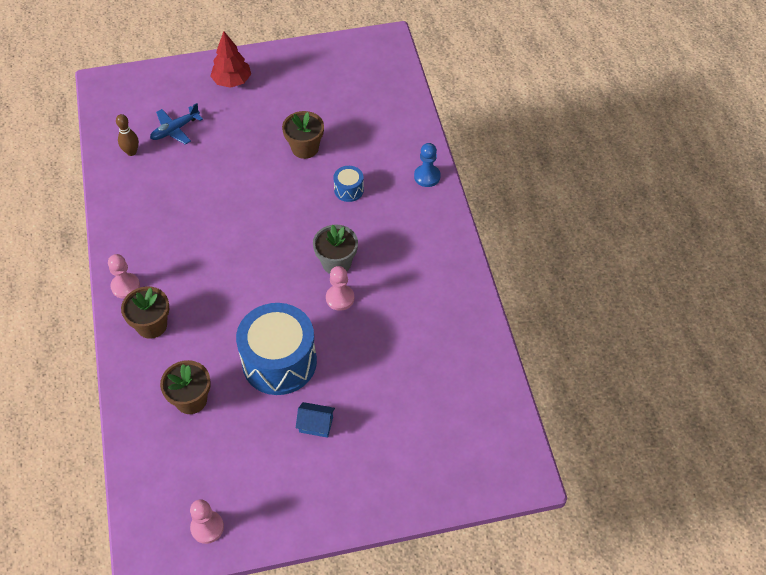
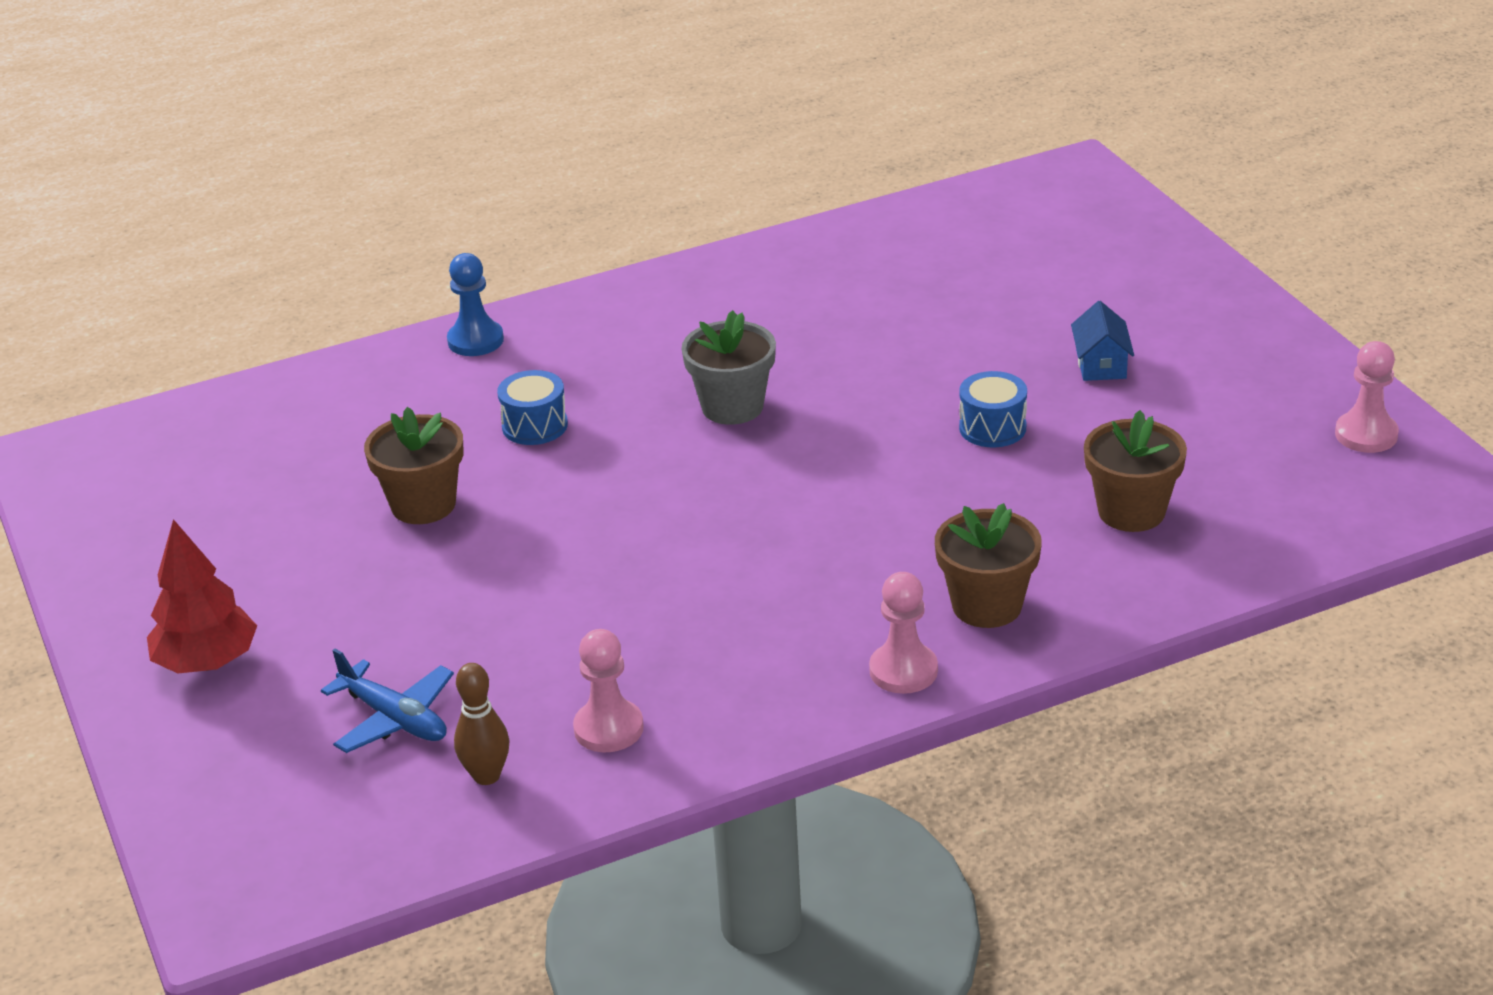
camera: 100 degrees left, 20 degrees down
(279, 361) = (992, 428): blue drum -> blue drum, size x0.44
(340, 298) = (816, 388): pink pawn -> pink pawn (608, 728)

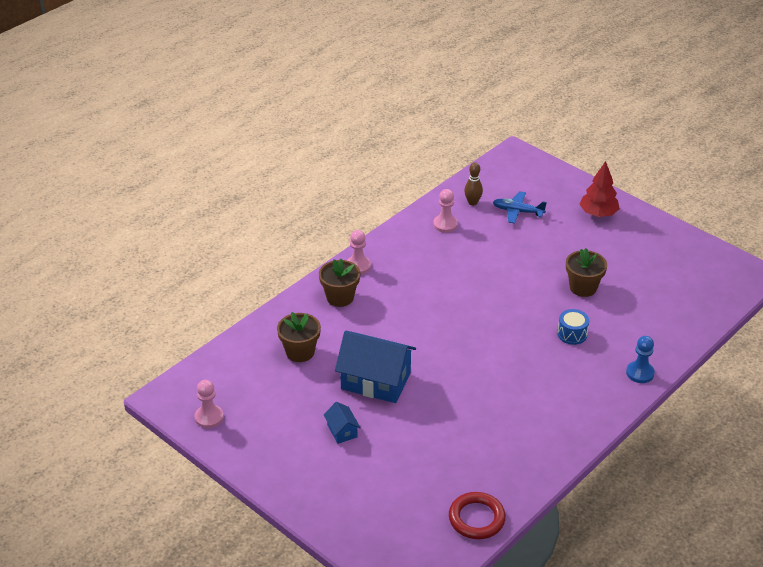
camera: 155 degrees right, 5 degrees up
(732, 407) = (495, 364): grey flower pot -> none
(930, 218) = (476, 518): none -> red ring
(992, 428) = (376, 381): blue drum -> blue house

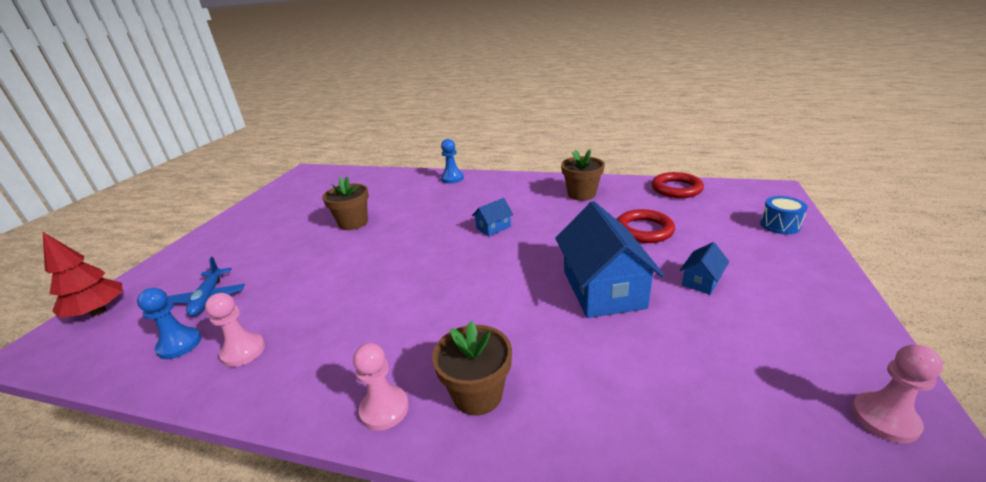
camera: 115 degrees left, 10 degrees down
(300, 352) = (633, 381): brown flower pot -> brown flower pot (581, 194)
(425, 446) = (644, 230): none -> red ring
(472, 202) = (179, 344): brown bowling pin -> blue pawn
(505, 363) = (493, 227): none -> blue house
(572, 334) = (426, 211): blue drum -> blue drum (779, 225)
(598, 213) = (216, 247): red tree -> red tree (98, 311)

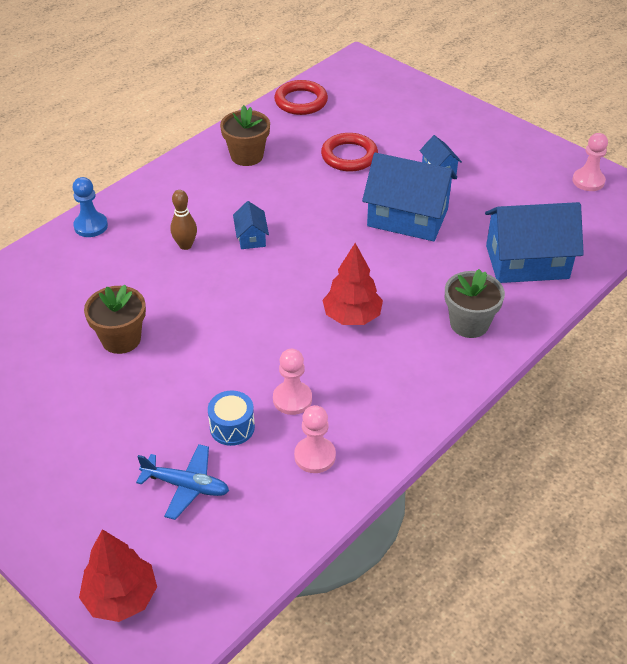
camera: 65 degrees left, 15 degrees up
(179, 344) = (263, 508): blue pawn -> none
(384, 409) = (451, 375): pink pawn -> pink pawn (292, 399)
(435, 307) = (352, 316): none -> red tree
(461, 209) = (185, 245): none -> brown bowling pin
(477, 394) = (469, 324): brown flower pot -> grey flower pot
(633, 410) = (527, 262): none -> blue house
(779, 225) = (408, 93): blue drum -> blue drum (232, 427)

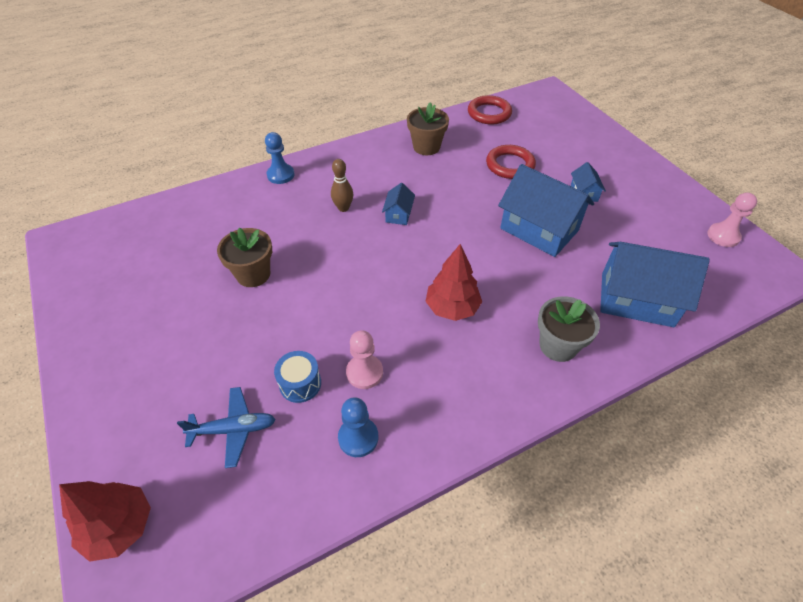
camera: 20 degrees right, 5 degrees up
(186, 486) = (233, 429): blue plane -> blue plane turned 45 degrees counterclockwise
(315, 456) = (358, 438): pink pawn -> blue pawn

